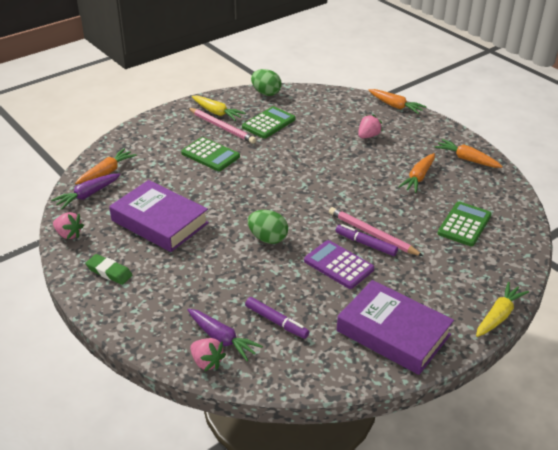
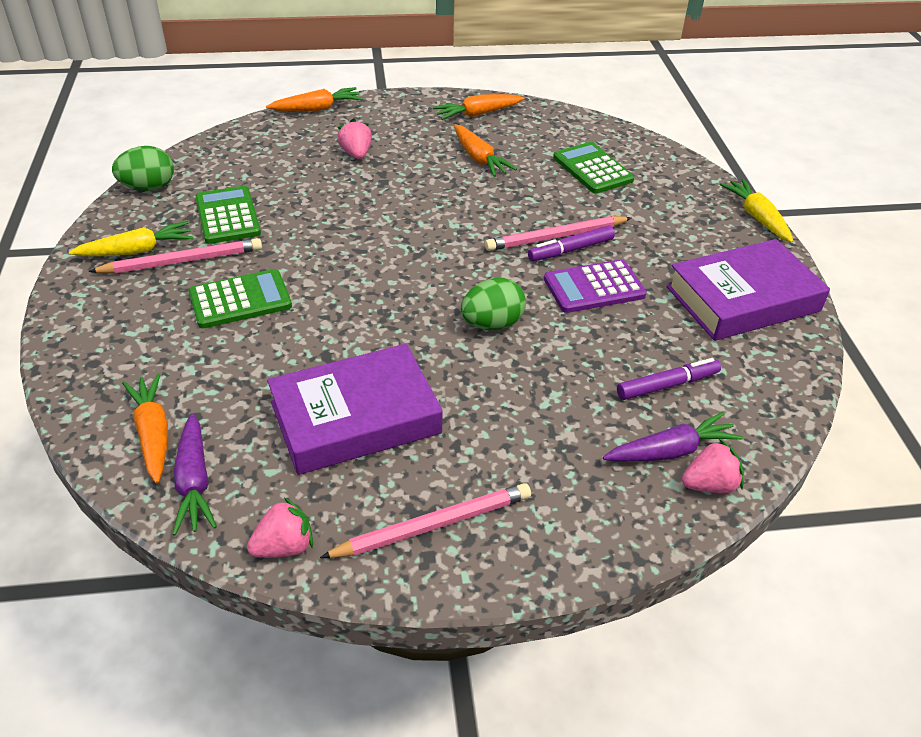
camera: 60 degrees left, 5 degrees up
(109, 272) = (433, 525): green eraser -> pink pencil

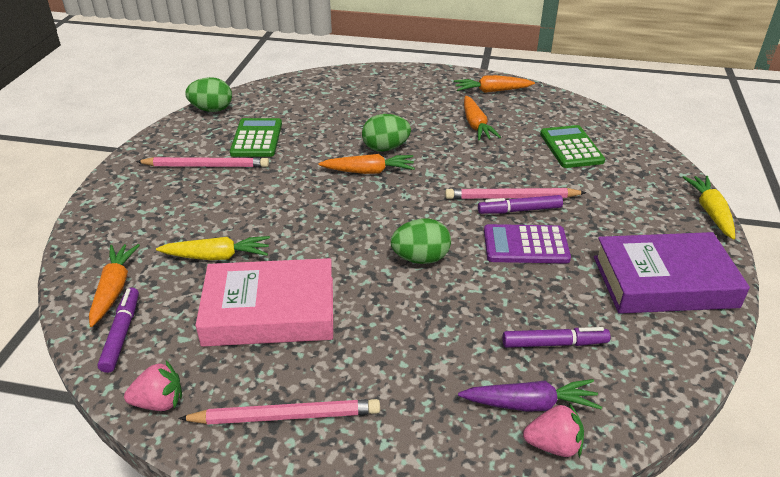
camera: 20 degrees right, 5 degrees down
(137, 250) = (179, 153): yellow carrot -> yellow carrot (218, 256)
(194, 483) = (122, 334): purple carrot -> purple marker
(240, 300) = (232, 202): green calculator -> none
(317, 109) = (365, 71): orange carrot -> orange carrot (369, 171)
(355, 418) = (270, 311): purple book -> pink book
(356, 154) = (378, 108): pink strawberry -> none
(390, 202) = (385, 148): none -> green egg

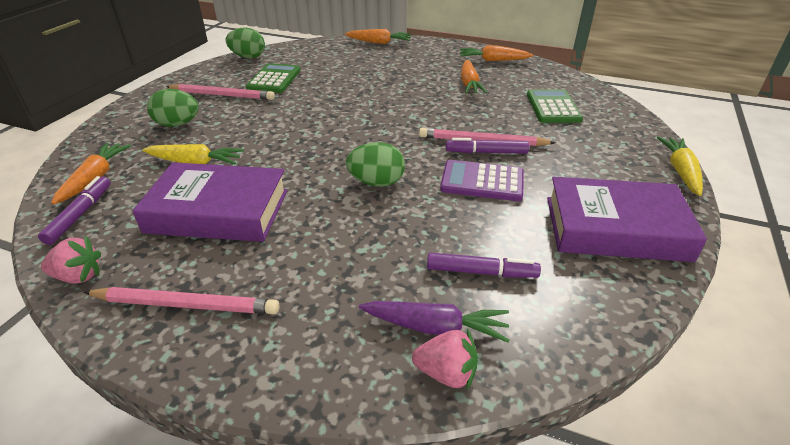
camera: 10 degrees right, 0 degrees up
(270, 311) = (218, 211): pink book -> purple book
(369, 171) = (359, 110): orange carrot -> orange carrot (379, 42)
(385, 148) = (381, 94): green egg -> green egg (177, 124)

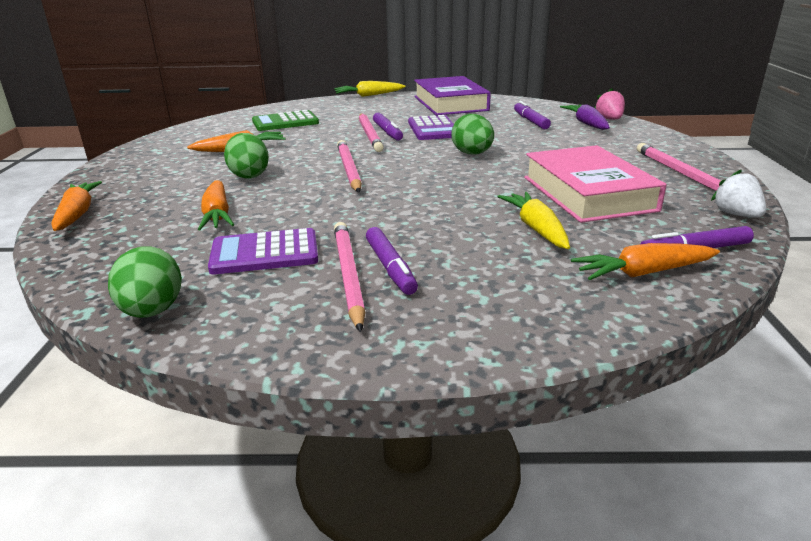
camera: 110 degrees left, 10 degrees down
(78, 276) = (736, 214): pink strawberry -> white strawberry
(177, 124) = (469, 274): green egg -> green egg (249, 175)
(215, 106) = (390, 267): none -> purple marker
(218, 211) = (588, 193): purple book -> pink book
(274, 79) = (265, 253): green calculator -> purple calculator
(385, 117) = (349, 169): none -> pink pencil
(492, 60) = (162, 149): orange carrot -> orange carrot (217, 215)

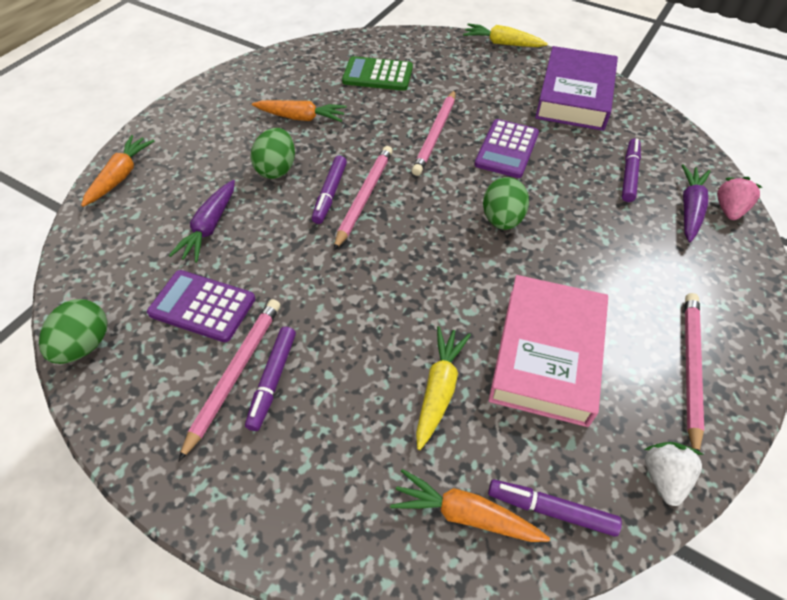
camera: 30 degrees right, 25 degrees up
(217, 215) = (209, 227): orange carrot -> purple carrot
(387, 132) = (456, 136): purple marker -> purple marker (330, 194)

